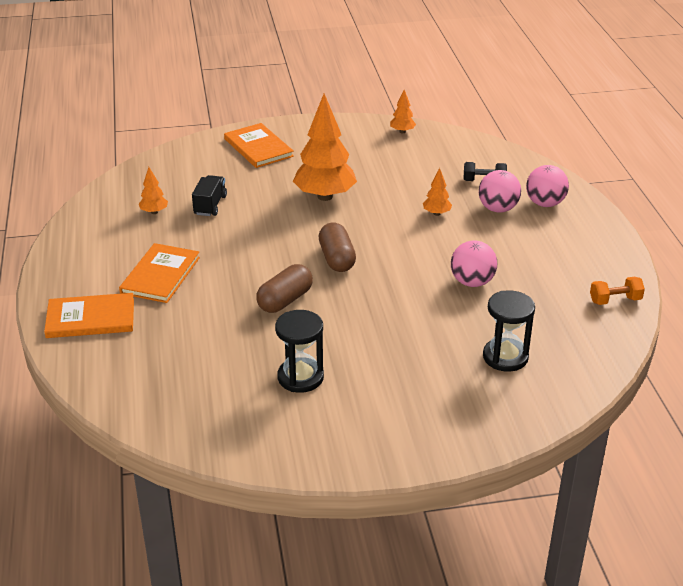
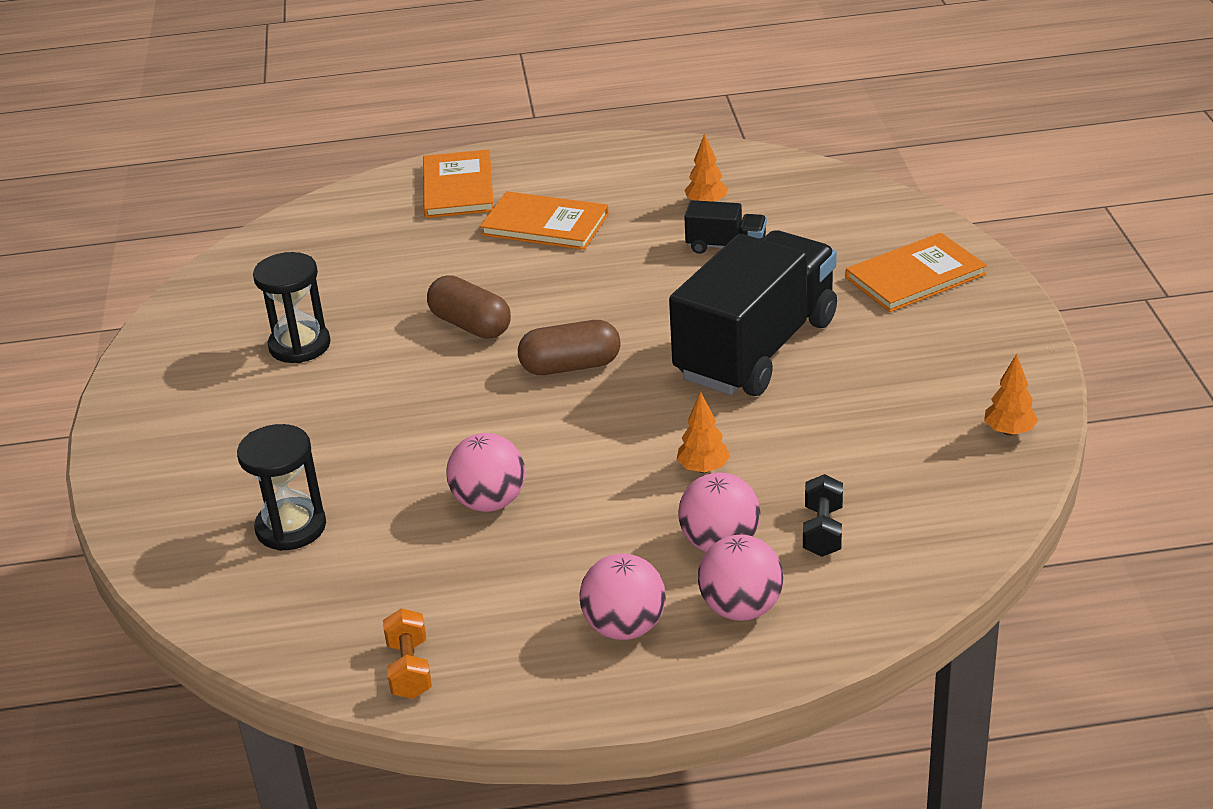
camera: 95 degrees right, 0 degrees up
(325, 196) = (756, 349): orange tree -> black truck
(566, 235) = (625, 627): none -> pink ball

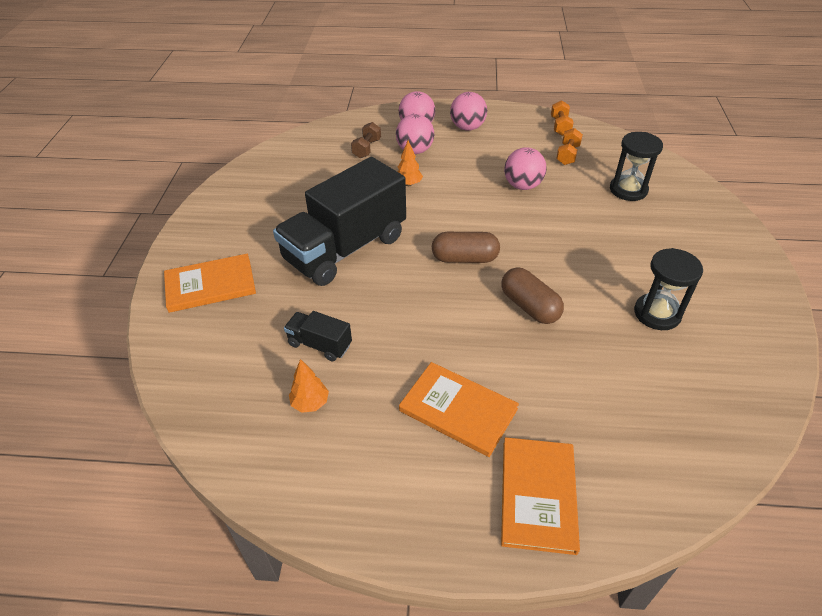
camera: 170 degrees left, 10 degrees up
(398, 589) = (567, 155): none -> orange dumbbell
(823, 531) = (366, 148): black dumbbell -> brown dumbbell
(1009, 431) = (248, 177): orange tree -> none

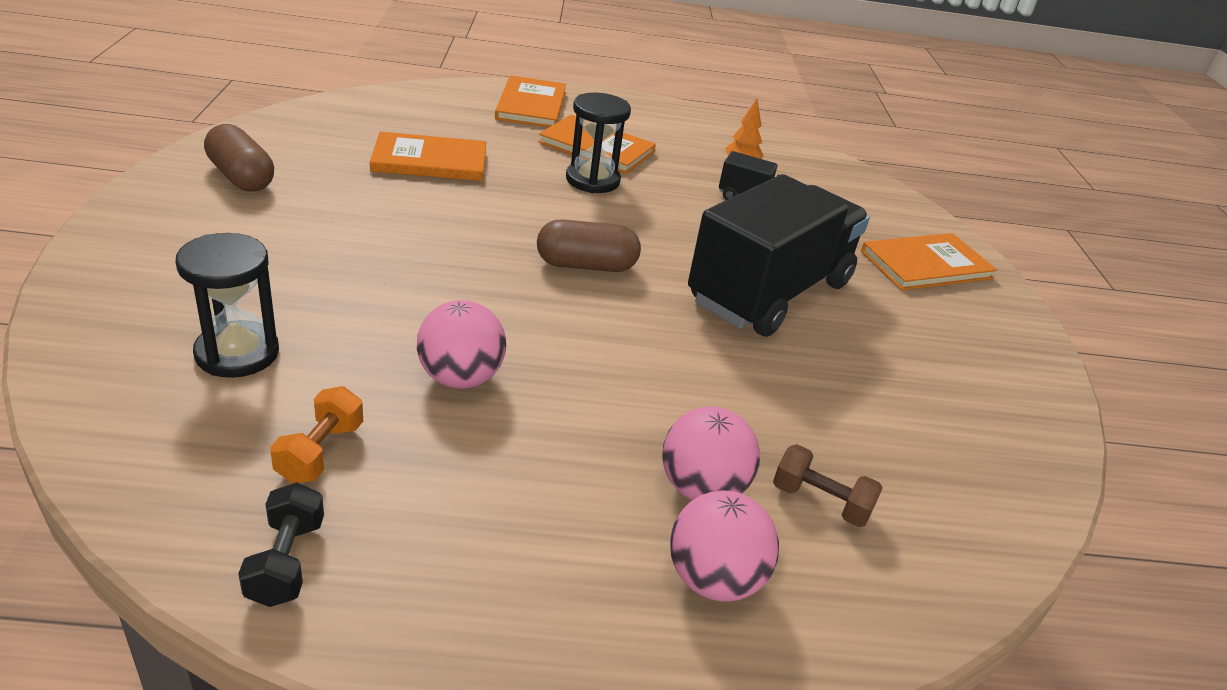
camera: 170 degrees right, 10 degrees down
(366, 148) = (820, 502): brown dumbbell -> brown dumbbell turned 75 degrees counterclockwise
(408, 184) = (697, 397): orange tree -> none
(467, 127) = (567, 570): pink ball -> none
(529, 306) = (503, 209): brown capsule -> brown capsule (241, 177)
(560, 126) = (286, 562): orange dumbbell -> black dumbbell
(605, 360) = (430, 161): none -> orange book
(657, 313) = (337, 188): black hourglass -> black hourglass (592, 180)

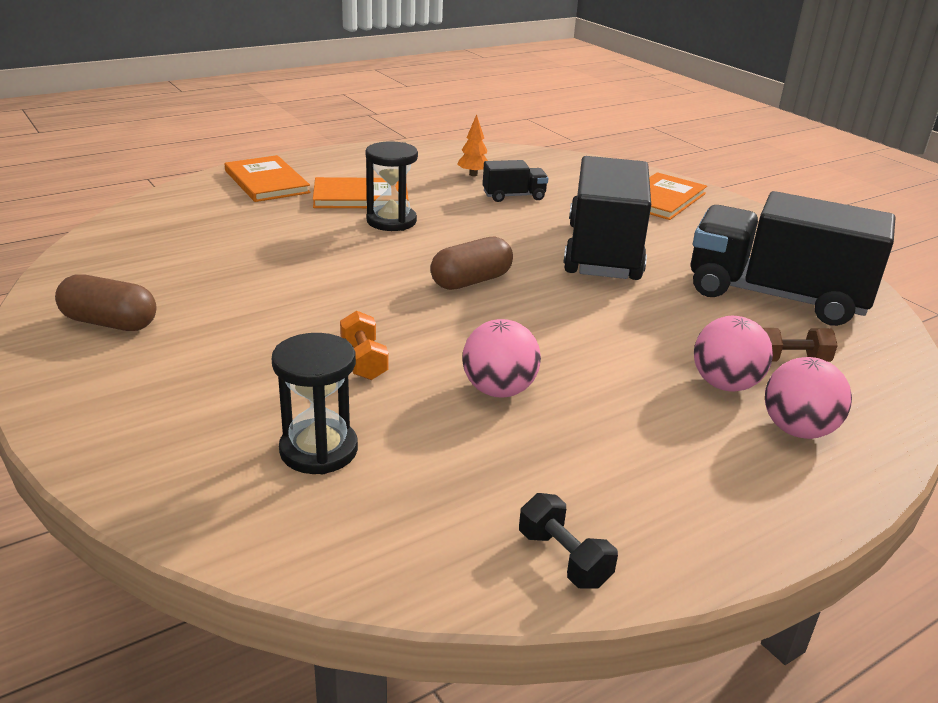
camera: 30 degrees left, 5 degrees down
(320, 452) = (481, 482): orange dumbbell -> orange dumbbell (364, 361)
(430, 161) = (250, 251): orange book -> none
(912, 425) = (775, 296): none -> black truck

